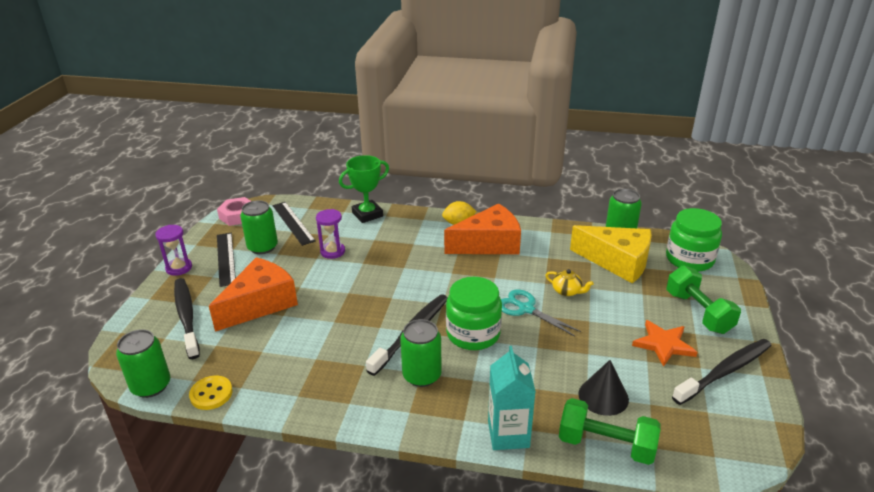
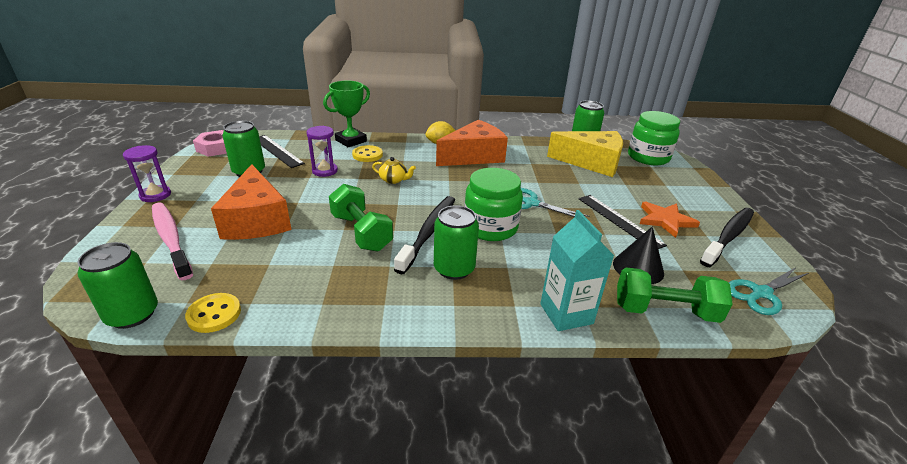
camera: 15 degrees left, 0 degrees up
(186, 317) = (171, 239): black toothbrush -> pink toothbrush
(226, 258) = (209, 183): black ruler -> black ruler (619, 221)
(260, 304) = (257, 220): orange cheese -> orange cheese turned 135 degrees clockwise
(379, 234) = (367, 155): none -> yellow button
(567, 291) = (560, 187): yellow teapot -> yellow teapot (394, 180)
(698, 312) = (678, 194): green dumbbell -> green dumbbell (361, 232)
(719, 440) = (761, 293): none -> turquoise scissors

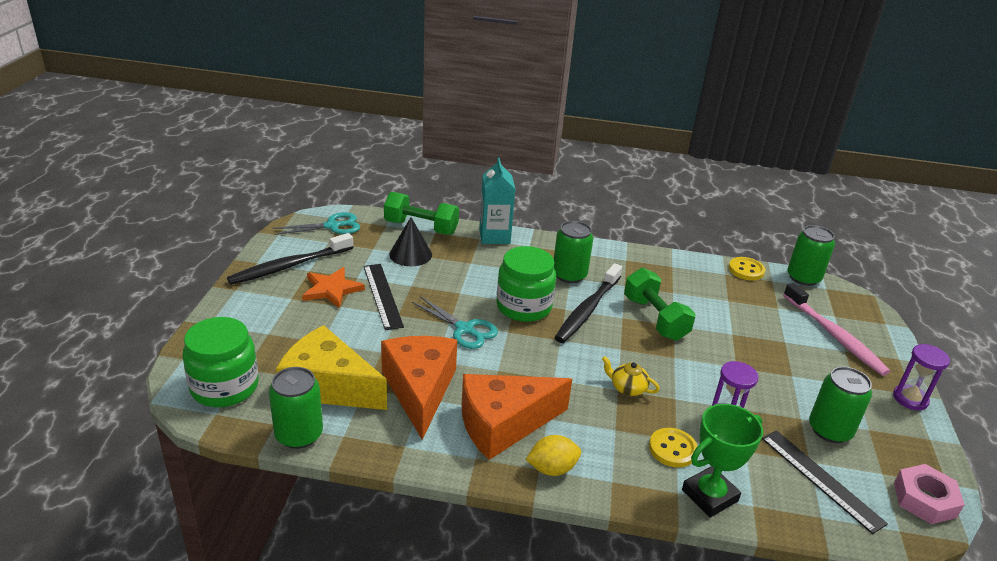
camera: 170 degrees left, 0 degrees up
(257, 220) = (767, 347): orange cheese -> orange cheese (419, 390)

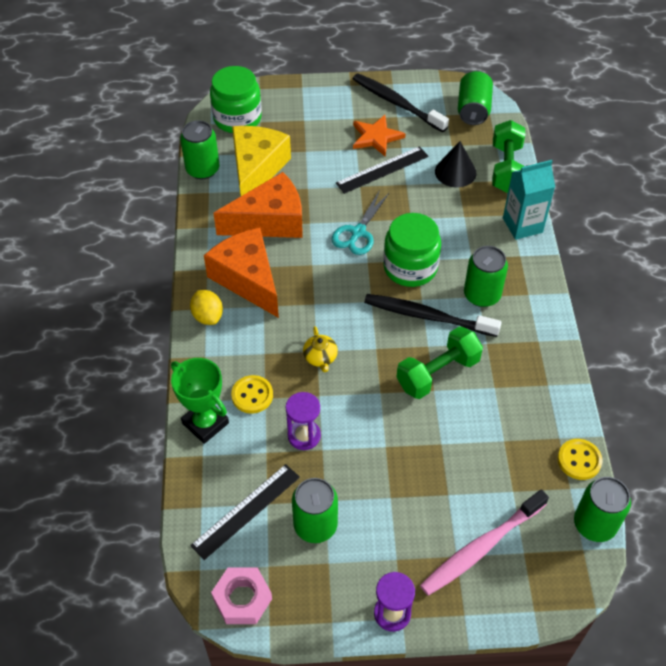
camera: 80 degrees right, 20 degrees up
(332, 226) = (473, 109): turquoise scissors -> green can
(627, 388) = (320, 358): yellow teapot -> yellow teapot turned 150 degrees clockwise

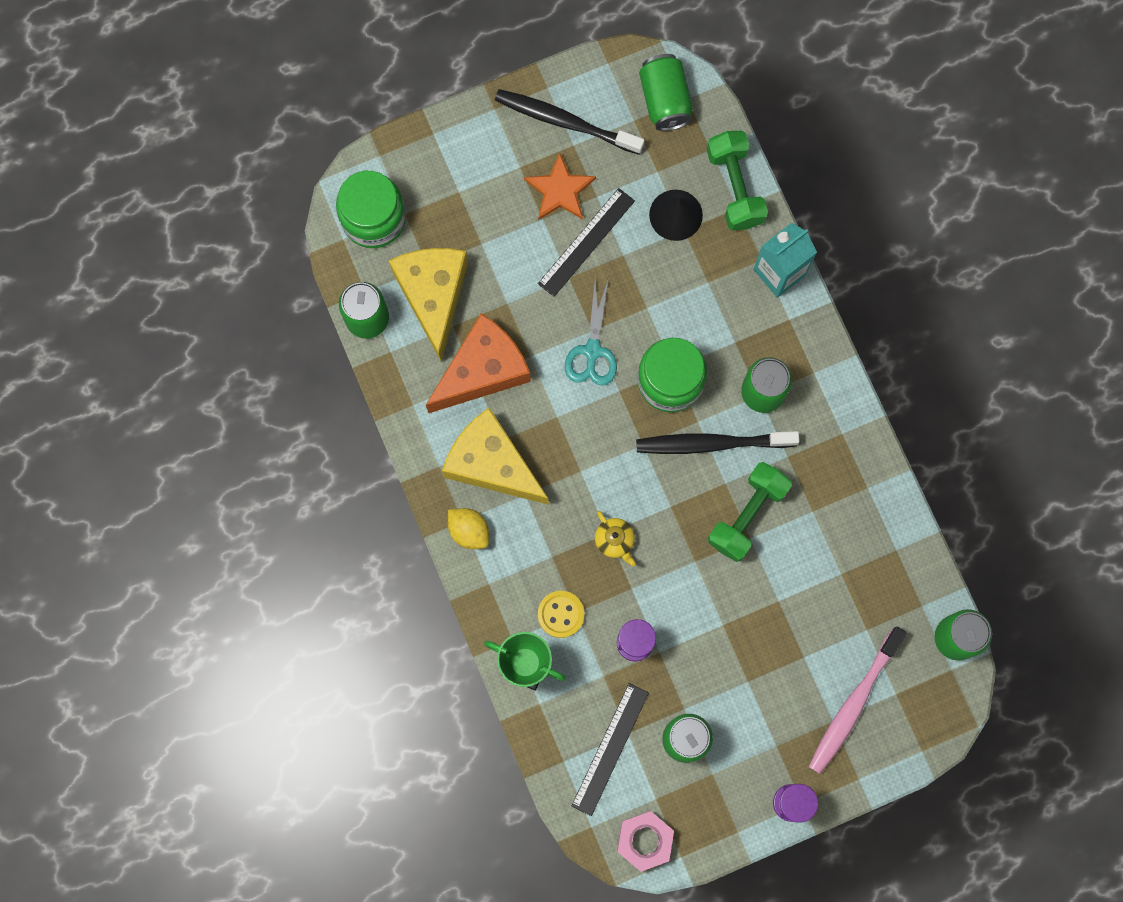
camera: 20 degrees left, 25 degrees up
(247, 279) = (491, 464): orange cheese -> yellow cheese
(579, 460) = (923, 570): yellow button -> none

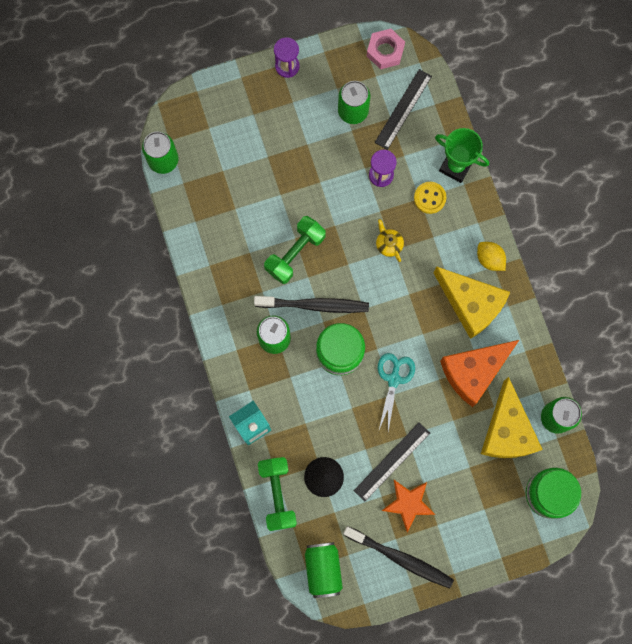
camera: 175 degrees left, 0 degrees up
(853, 703) = (238, 124): pink toothbrush -> none

